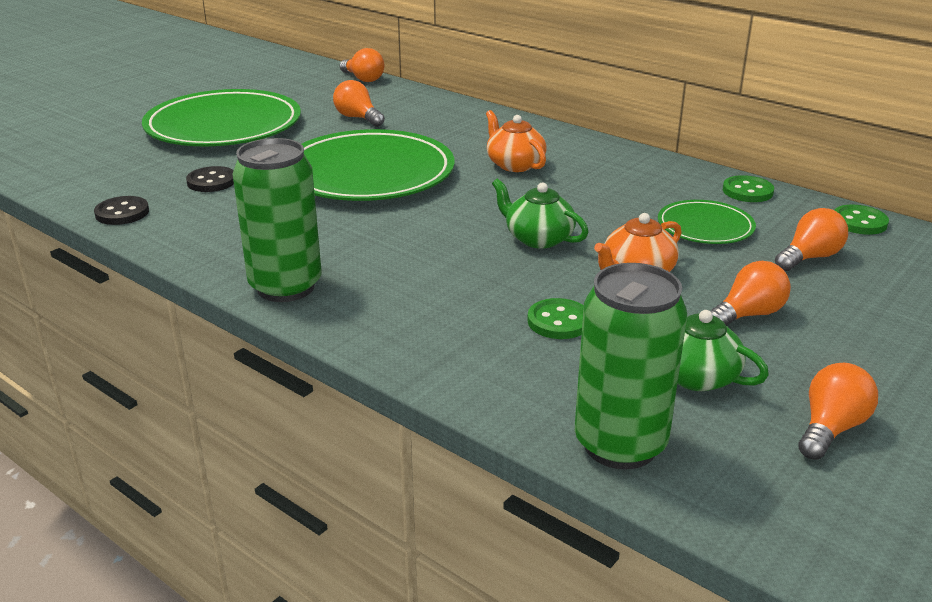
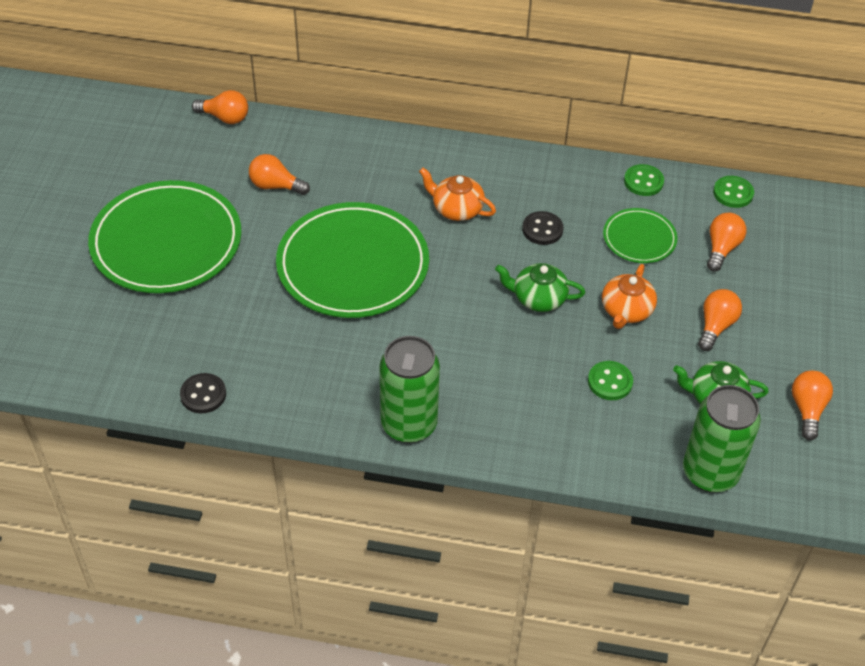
camera: 30 degrees left, 20 degrees up
(211, 181) = (235, 325): black button -> black button (542, 229)

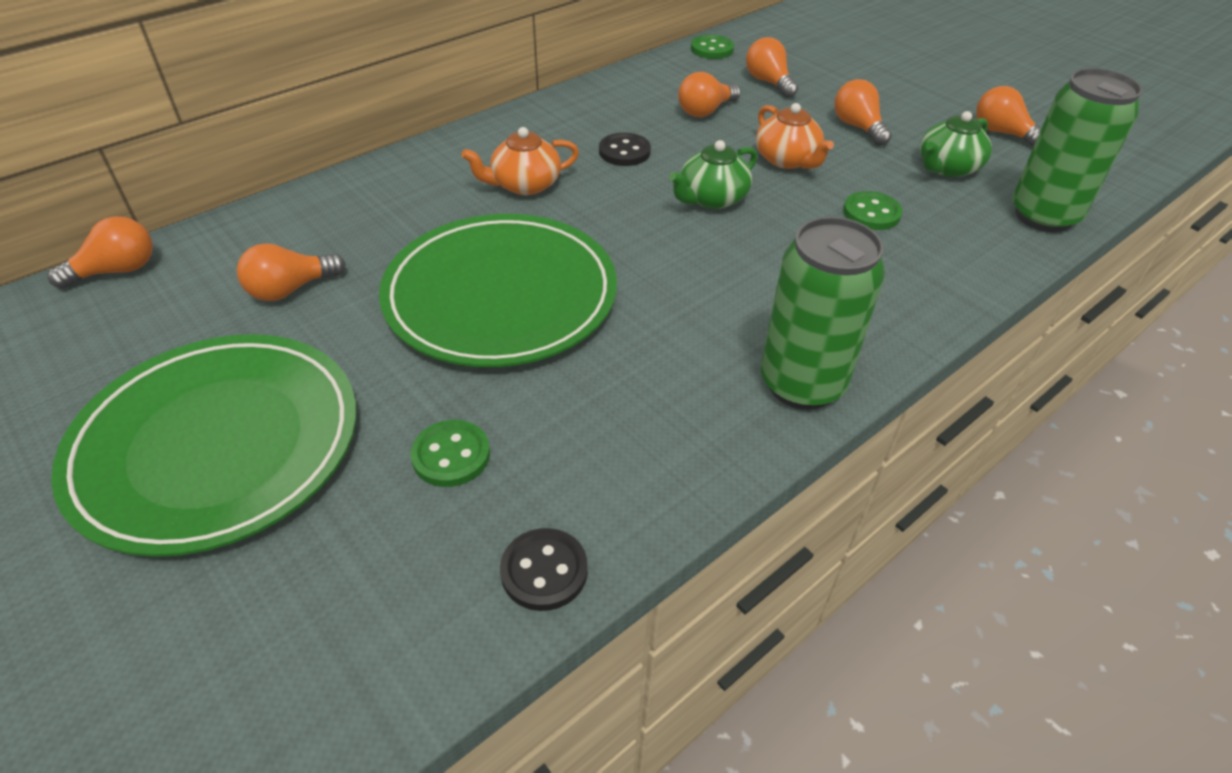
camera: 50 degrees left, 5 degrees down
(639, 238) = (705, 111): green plate -> orange light bulb
(643, 181) = (640, 77): green button -> green button (451, 455)

